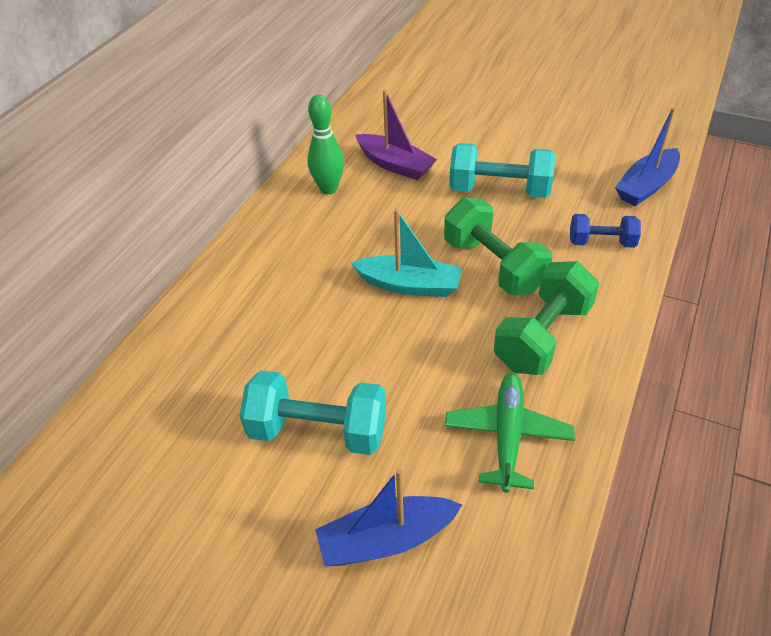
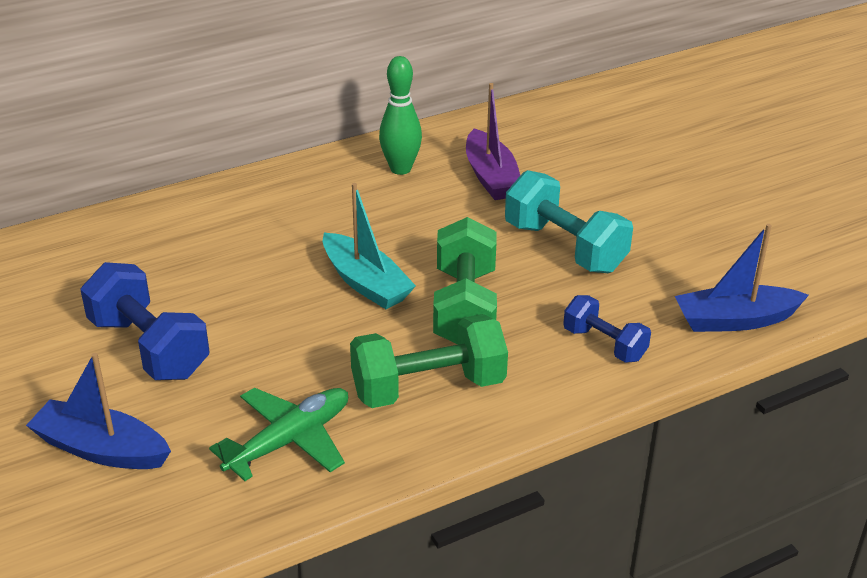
camera: 35 degrees right, 10 degrees down
(318, 430) = (149, 347): turquoise dumbbell -> blue dumbbell

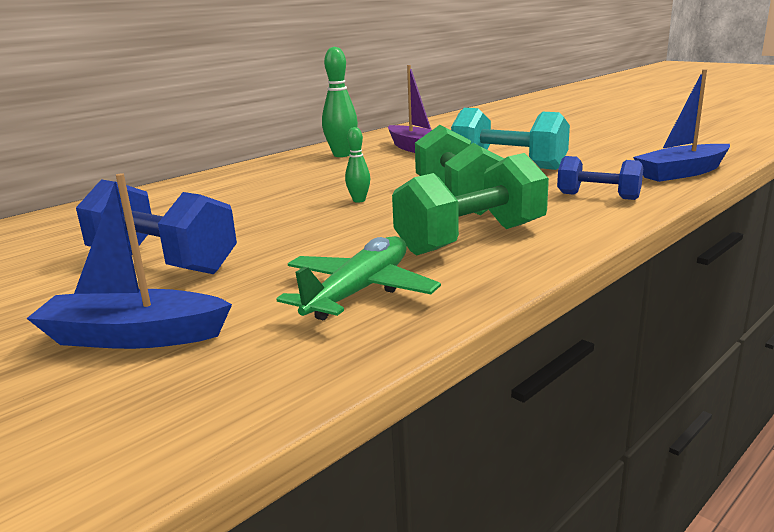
camera: 15 degrees left, 15 degrees down
(366, 283) = (359, 200): turquoise boat -> green bowling pin

